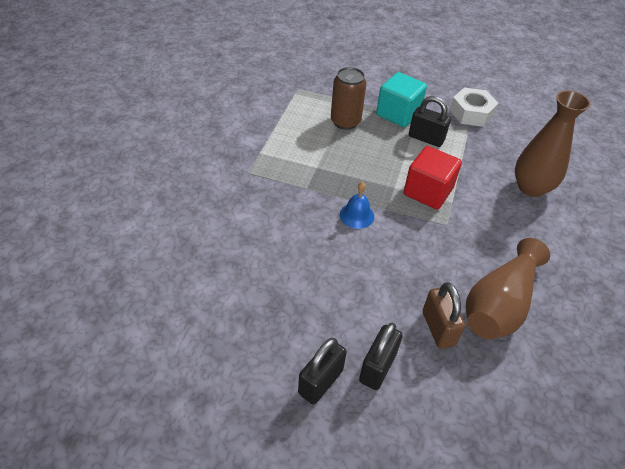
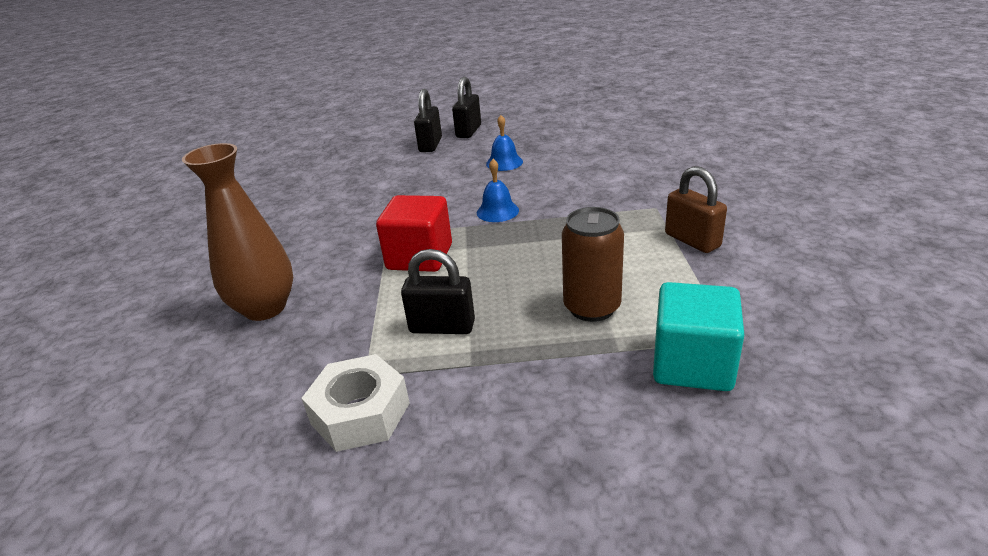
camera: 165 degrees right, 15 degrees down
(316, 284) = (504, 162): none -> blue bell
(398, 114) = (510, 356): turquoise cube -> turquoise cube (692, 364)
(438, 328) = (386, 171): brown padlock -> brown padlock (692, 240)
(499, 304) = (329, 196): brown vase -> none

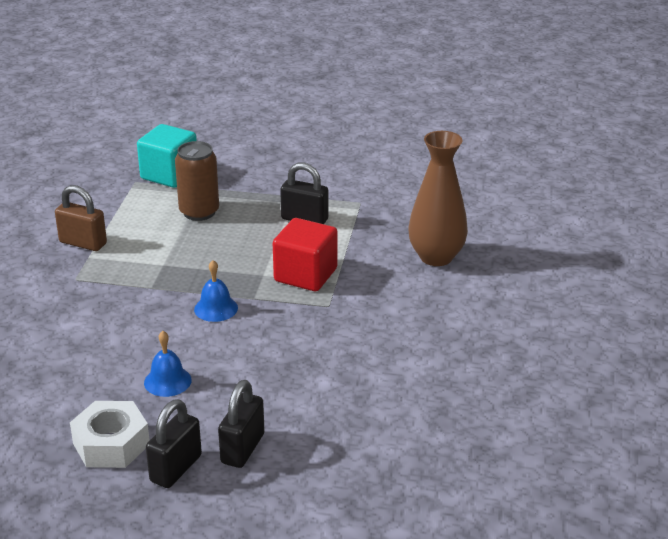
camera: 170 degrees left, 0 degrees up
(360, 413) = (364, 185): white nut -> white nut (111, 444)
(692, 240) = (83, 243): brown padlock -> brown padlock turned 45 degrees counterclockwise

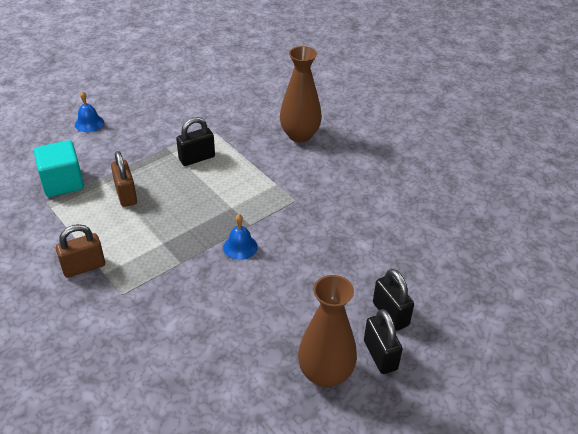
camera: 50 degrees left, 10 degrees up
(111, 444) = (325, 374): white nut -> brown vase
(167, 381) = (289, 311): blue bell -> blue bell (89, 123)
(199, 212) = (126, 194): brown can -> brown padlock
(305, 275) = (254, 191): red cube -> none

